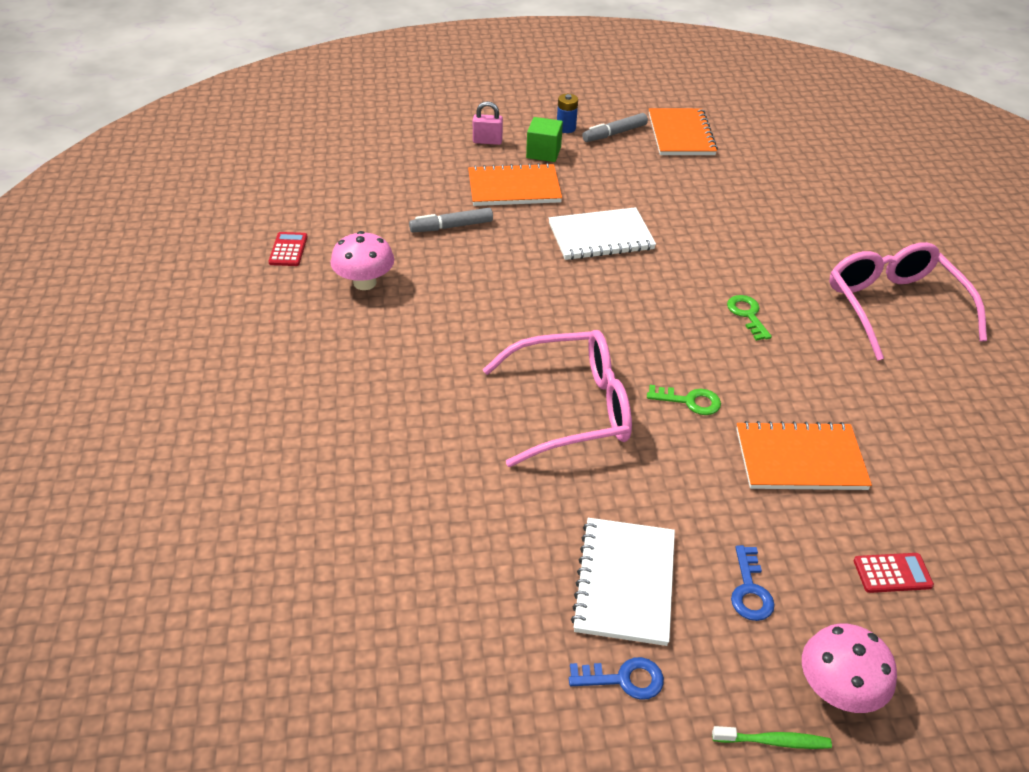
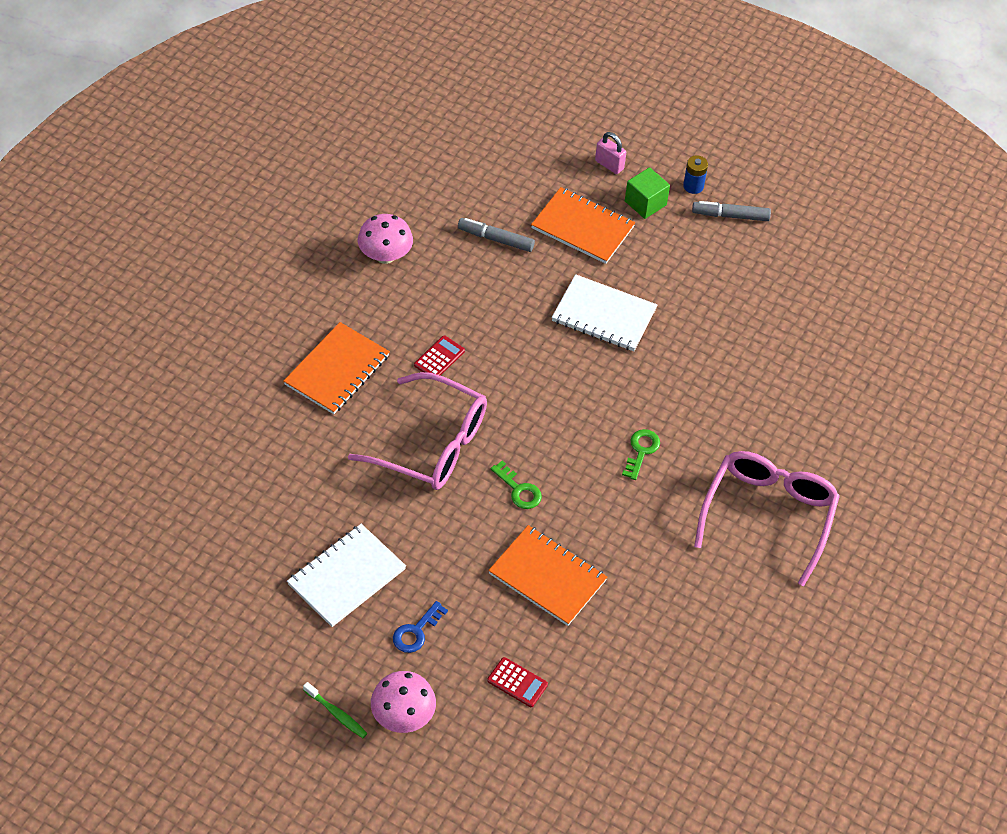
camera: 35 degrees right, 10 degrees up
(288, 250) = (356, 193): red calculator -> red calculator (439, 358)
(624, 679) = (290, 627): blue key -> none
(681, 134) = (791, 249): orange notebook -> orange notebook (337, 370)

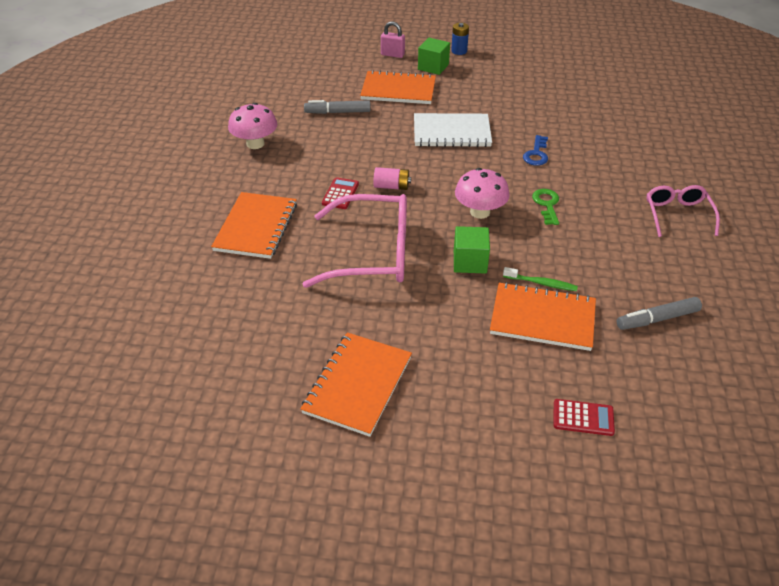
camera: 20 degrees left, 10 degrees down
(336, 714) = (425, 524): green toothbrush -> green toothbrush (541, 283)
(346, 577) = (358, 385): white notebook -> orange notebook
(403, 716) = (496, 496): pink mushroom -> pink mushroom (480, 212)
(416, 632) = (456, 409): blue key -> blue key (536, 154)
(496, 368) = (391, 186): none -> pink battery
(519, 490) = (470, 262): green key -> green cube
(730, 215) = (496, 59): grey marker -> grey marker (657, 319)
(768, 515) = (677, 215): pink glasses -> pink glasses, size x0.58

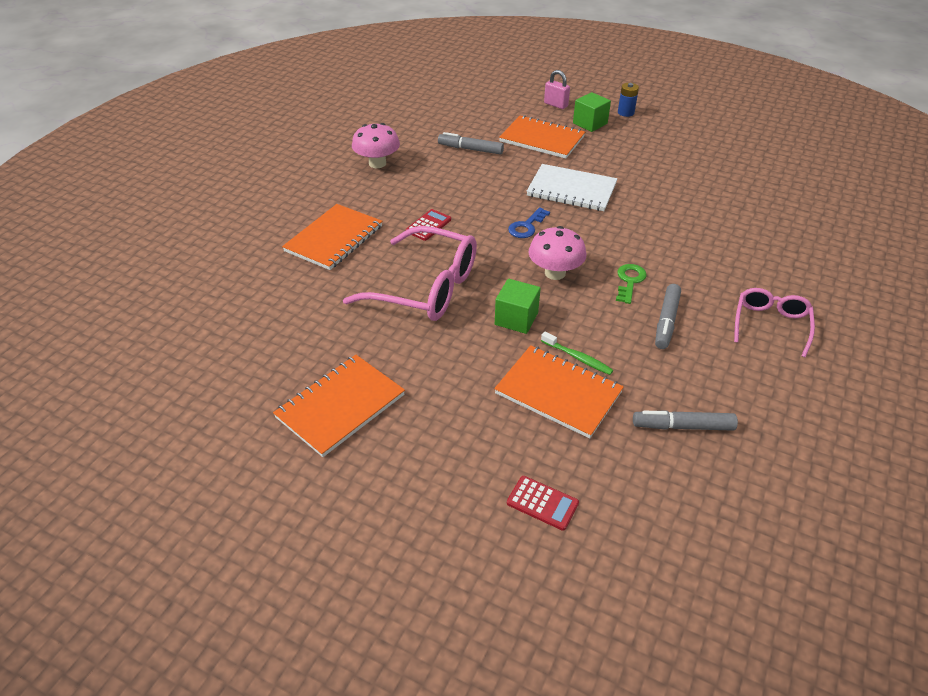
camera: 20 degrees right, 0 degrees up
(391, 186) = (481, 229): pink battery -> none
(536, 154) = (648, 229): blue key -> blue key (526, 226)
(595, 233) = (666, 321): none -> grey marker

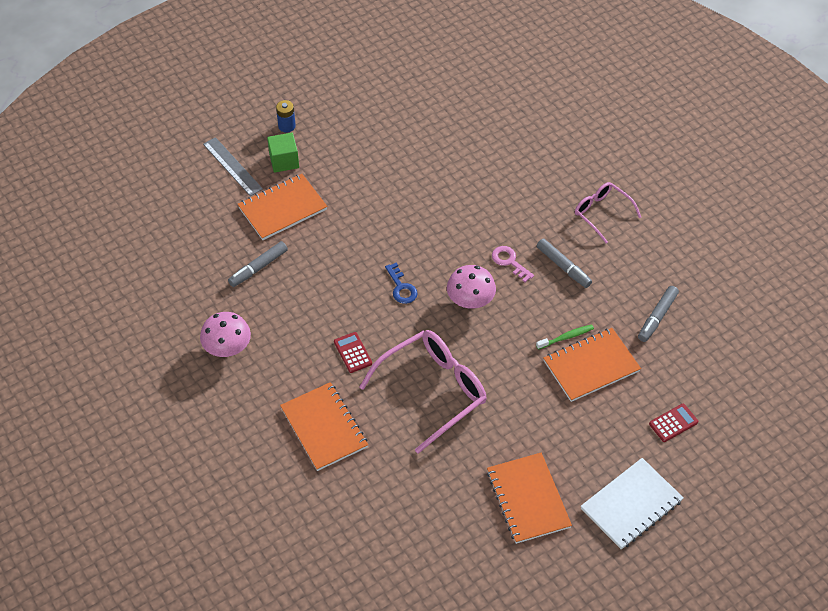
camera: 60 degrees left, 10 degrees up
(516, 319) = (505, 351): green cube -> none
(555, 105) = (232, 166): pink padlock -> grey ruler
(571, 190) = (374, 231): white notebook -> white notebook (631, 505)
(629, 281) = (509, 262): green key -> pink key

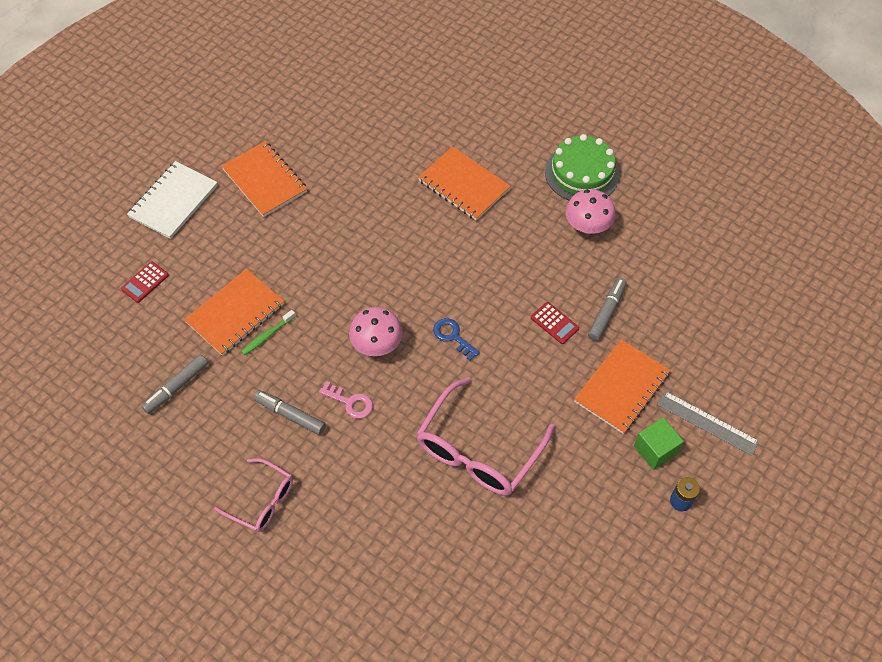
camera: 160 degrees right, 5 degrees up
(200, 403) = (582, 173): none -> green cake
(352, 353) = (470, 257): red calculator -> red calculator (554, 323)
(433, 391) = (380, 244): pink glasses -> pink glasses (478, 450)
(657, 317) = (176, 387): grey marker -> grey marker turned 150 degrees counterclockwise

